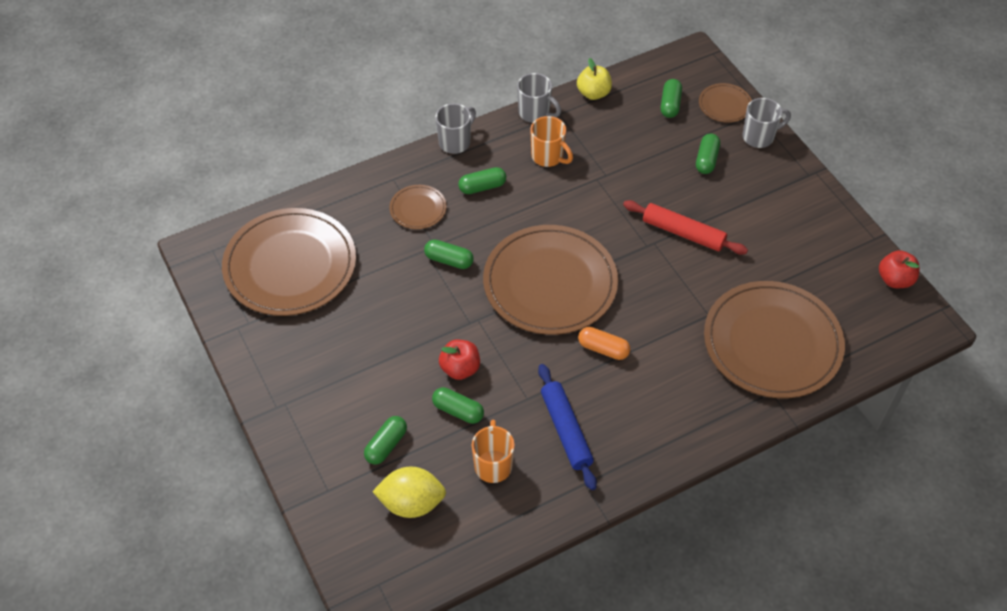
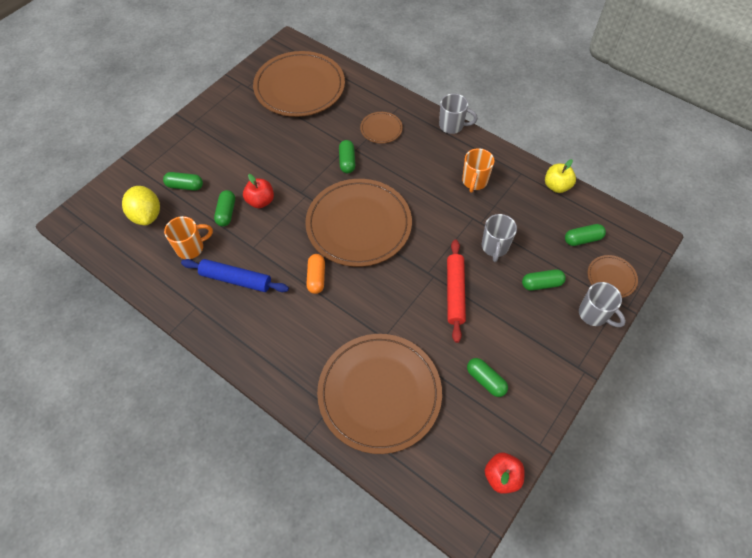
camera: 65 degrees right, 5 degrees up
(482, 187) = (421, 155): green capsule -> green capsule (485, 380)
(535, 113) = (510, 159): grey mug -> grey mug (494, 247)
(566, 430) = (236, 280): blue rolling pin -> blue rolling pin turned 60 degrees clockwise

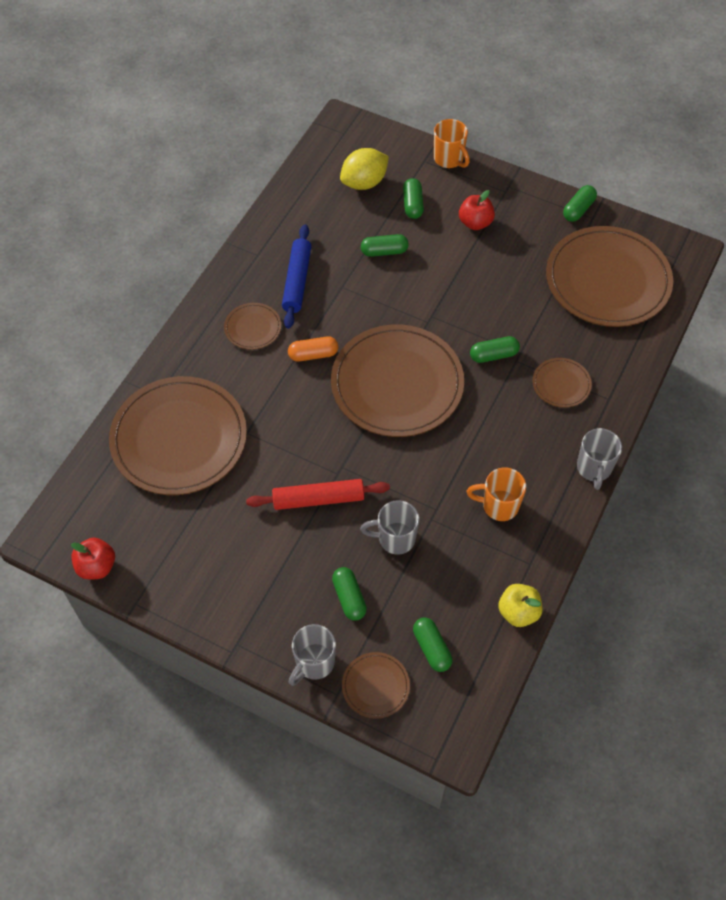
camera: 80 degrees right, 0 degrees up
(191, 248) = (330, 232): orange mug -> orange mug (449, 159)
(260, 201) = (408, 279): red apple -> red apple (475, 223)
(276, 320) = (253, 328): none -> brown plate
(485, 380) = (207, 542): green capsule -> green capsule (578, 209)

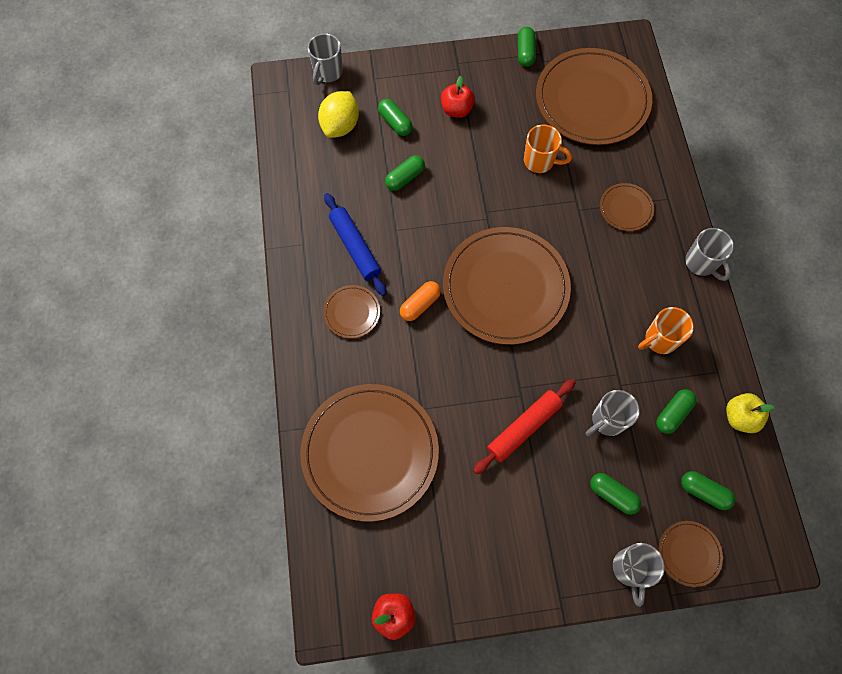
camera: 35 degrees left, 10 degrees up
(388, 136) = (327, 73): none -> grey mug
(449, 159) = (393, 65): orange mug -> orange mug (540, 161)
(493, 355) = (558, 215): green capsule -> green capsule (673, 413)

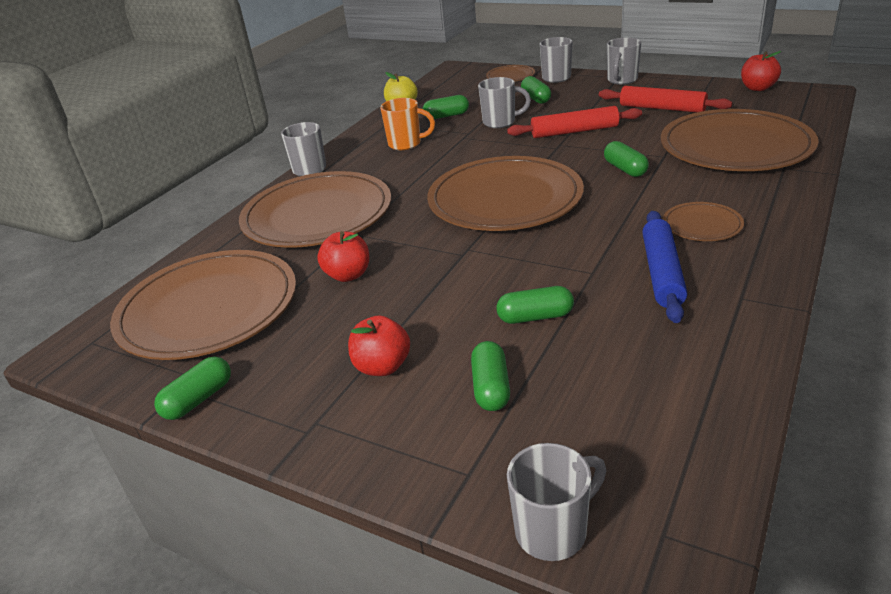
camera: 140 degrees left, 35 degrees down
(340, 126) = (589, 421): yellow lemon -> none
(420, 304) = (611, 211): orange capsule -> none
(469, 517) = (662, 108): none -> red rolling pin
(540, 161) = (348, 275): orange mug -> red apple
(550, 587) = (622, 80): none -> grey mug
(626, 208) = (317, 215): brown plate -> brown plate, size x2.25
(704, 492) = (470, 90): green capsule -> green capsule (625, 169)

